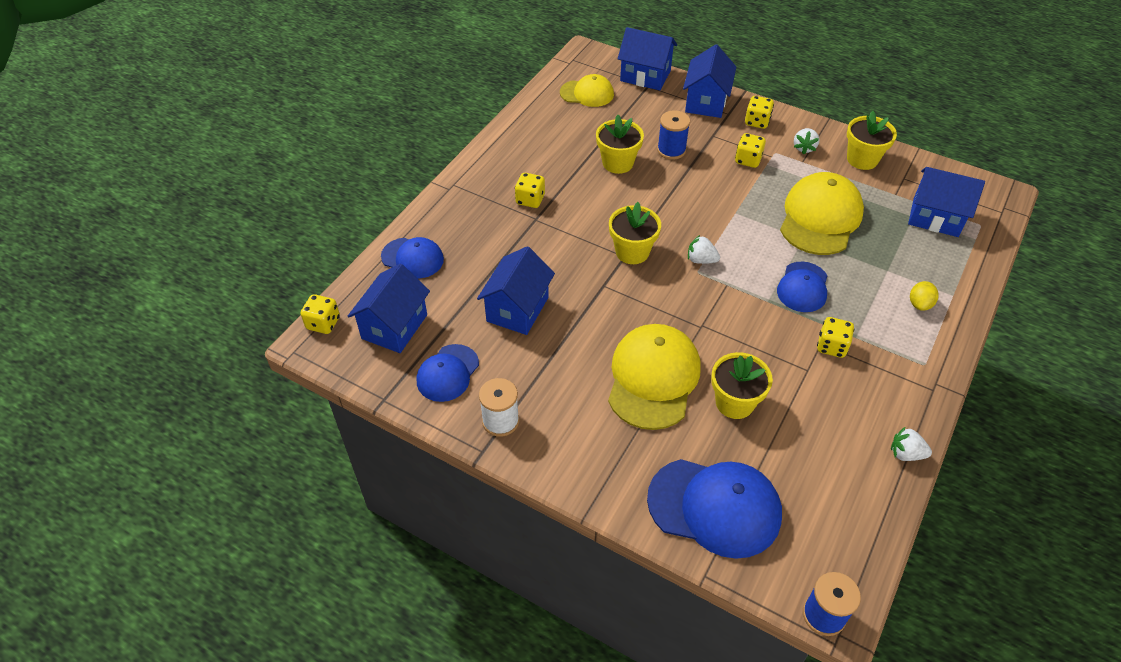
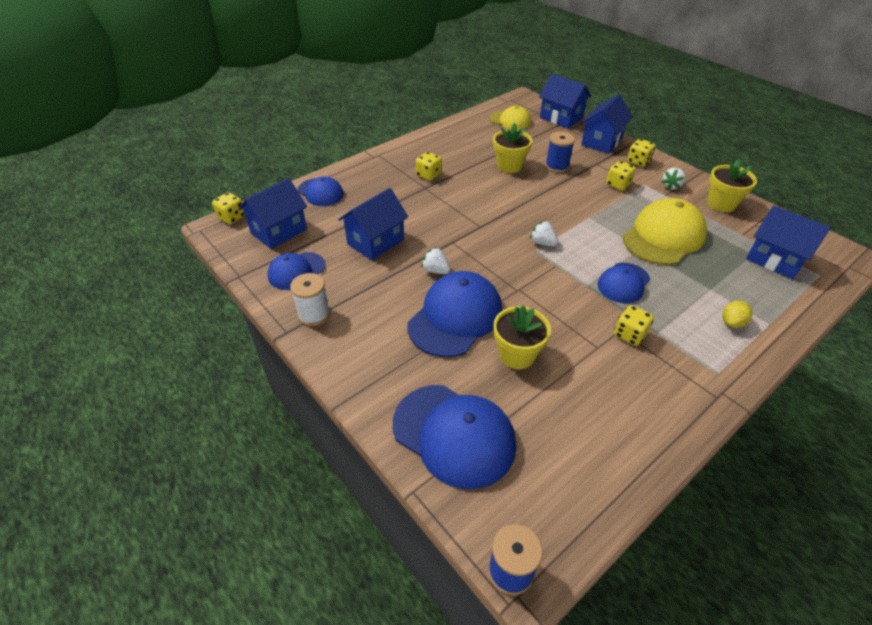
camera: 20 degrees right, 5 degrees down
(632, 252) = (488, 225): yellow flower pot -> none
(653, 378) = (455, 317): yellow cap -> blue cap
(906, 454) = (665, 446): white strawberry -> white strawberry (435, 270)

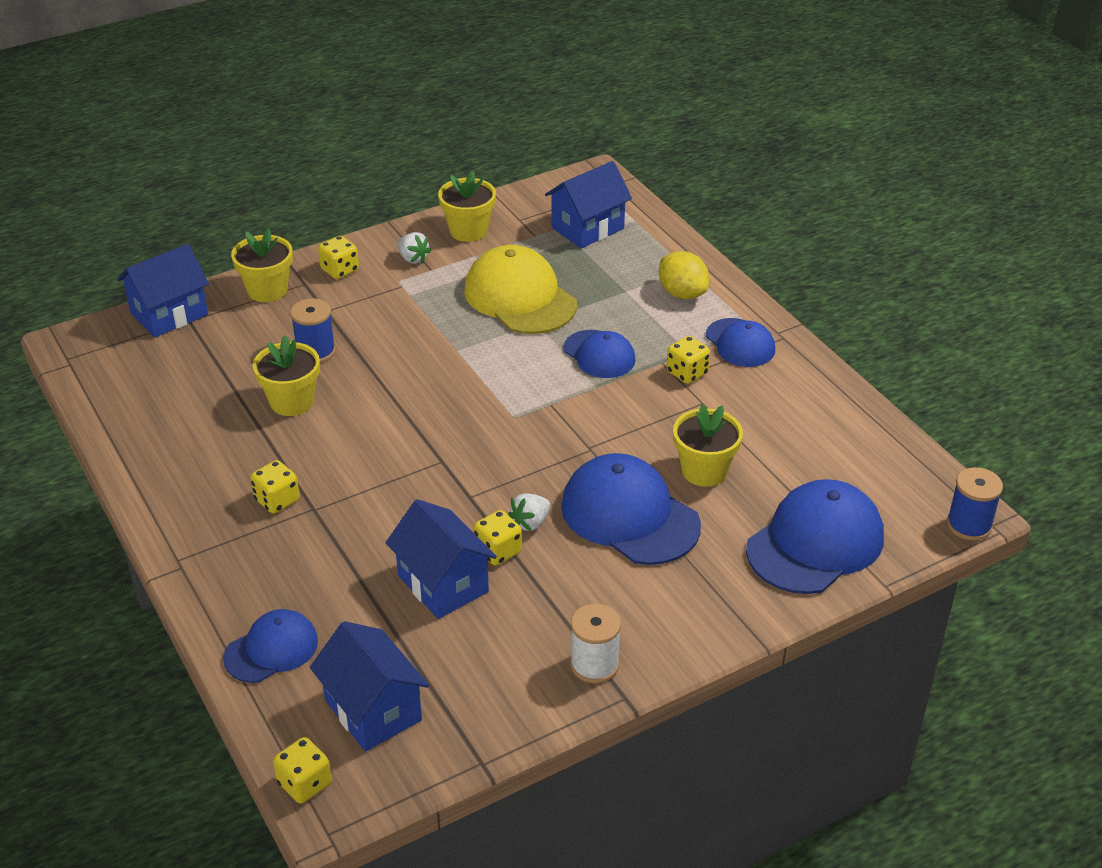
camera: 80 degrees left, 5 degrees down
(296, 271) = (489, 685): blue cap -> blue cap (740, 343)
(510, 120) = (144, 374): yellow cap -> none
(542, 243) = (500, 406): white strawberry -> none
(601, 142) = (267, 290): blue house -> yellow flower pot
(618, 185) = (390, 304): yellow dice -> yellow dice (498, 551)
(732, 322) = (682, 293): yellow lemon -> yellow lemon, size x1.55

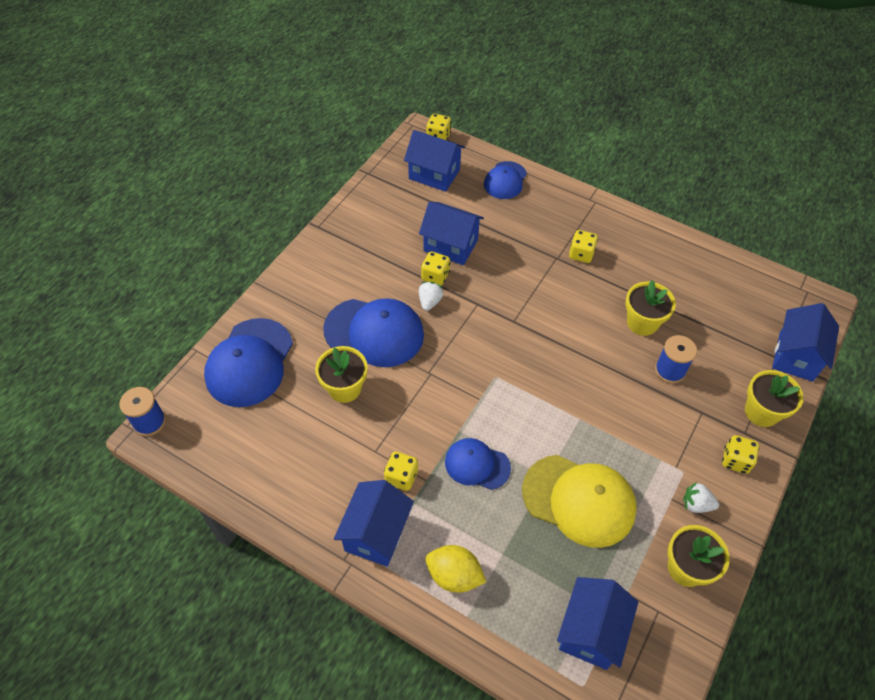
camera: 150 degrees right, 15 degrees up
(594, 665) = (342, 236): white spool -> none
(740, 343) = (376, 533): blue cap -> blue house

